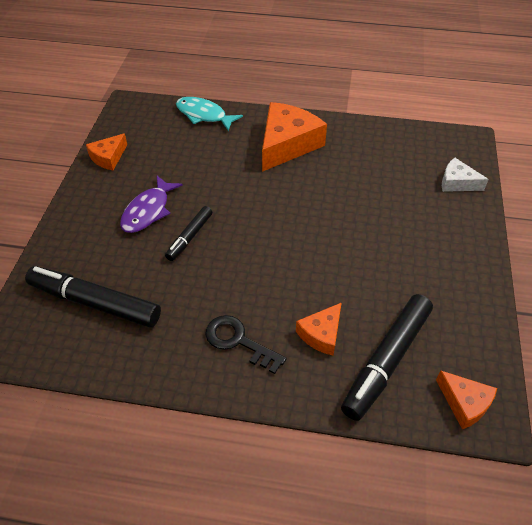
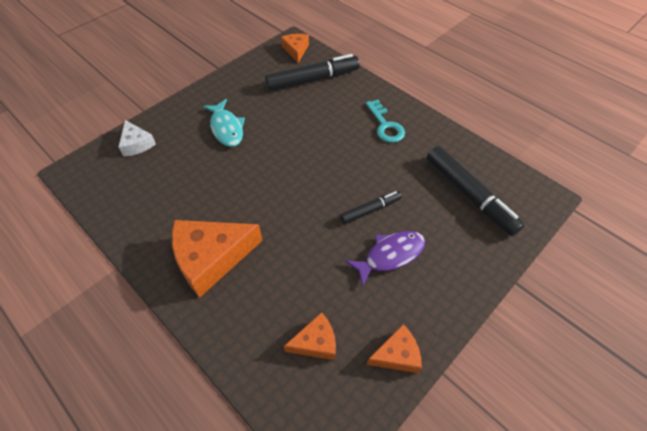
camera: 145 degrees left, 5 degrees up
(204, 115) = (252, 360): turquoise fish -> turquoise fish (226, 128)
(238, 341) = (385, 125): black key -> turquoise key
(321, 334) = (334, 106): orange cheese -> orange cheese (316, 342)

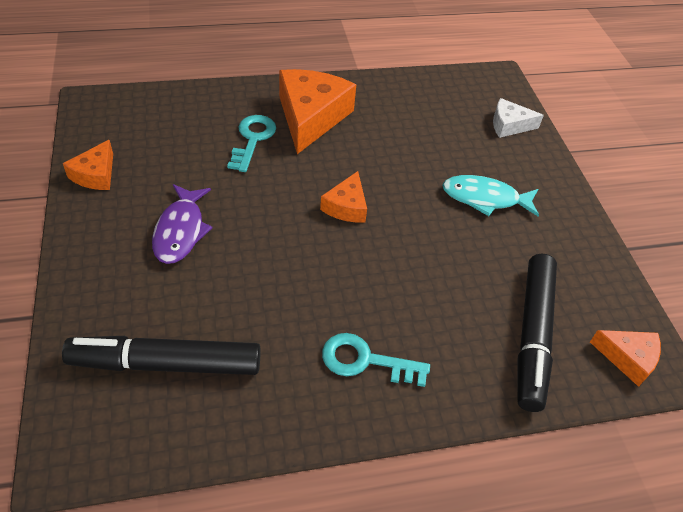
camera: 120 degrees right, 5 degrees down
(269, 278) = (252, 139): none -> turquoise key
(316, 342) = (165, 137): orange cheese -> orange cheese (346, 206)
(370, 210) = (248, 251): black marker -> none

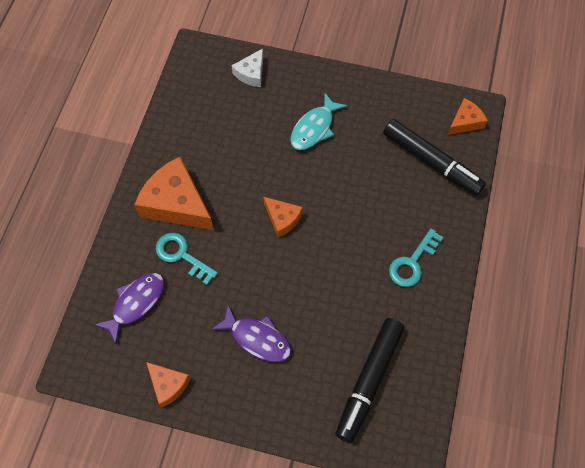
camera: 60 degrees left, 15 degrees up
(180, 123) = (136, 303): none -> purple fish

